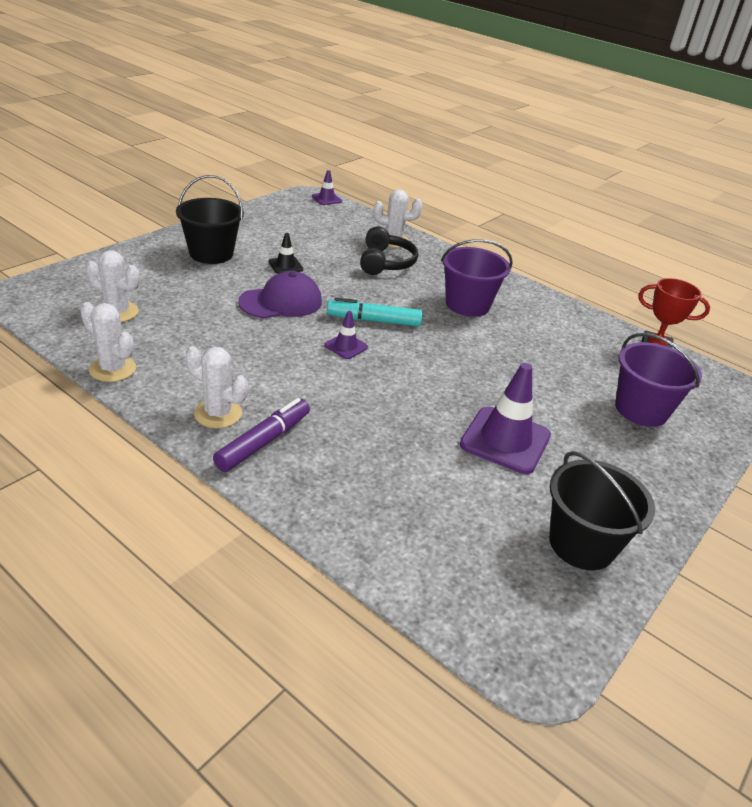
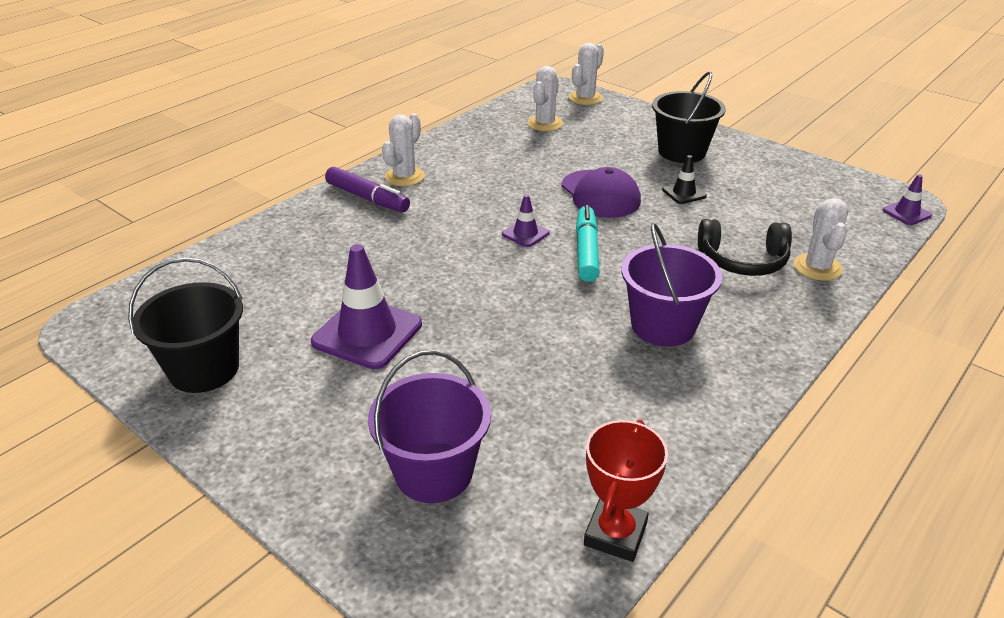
camera: 95 degrees right, 0 degrees up
(112, 369) = (459, 132): white cactus -> white cactus (585, 98)

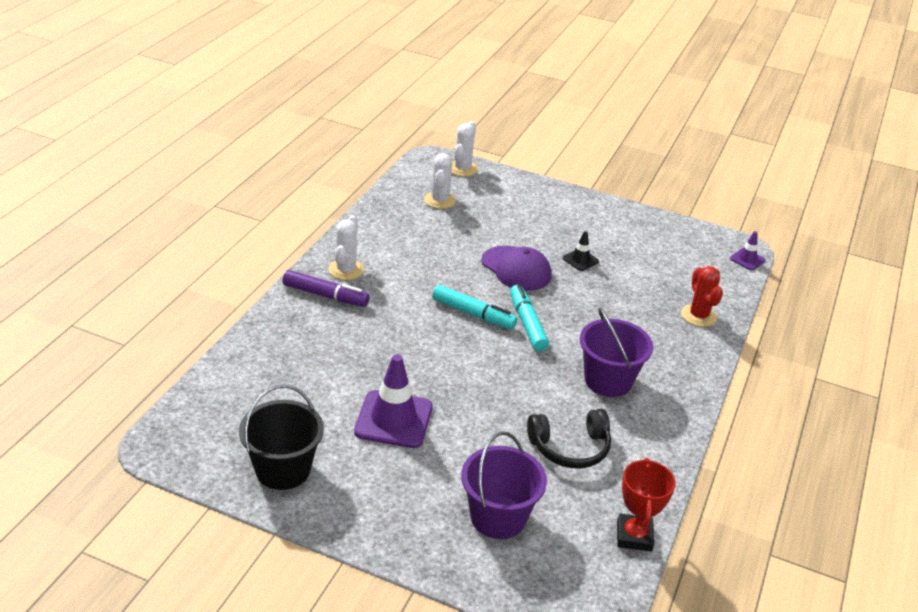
camera: 20 degrees left, 0 degrees up
(525, 234) = (473, 314): purple traffic cone -> turquoise marker
(681, 152) = (564, 219): black bucket -> none
(742, 260) = (645, 317): black headphones -> black headphones (570, 448)
(817, 267) = (698, 316): white cactus -> red cactus

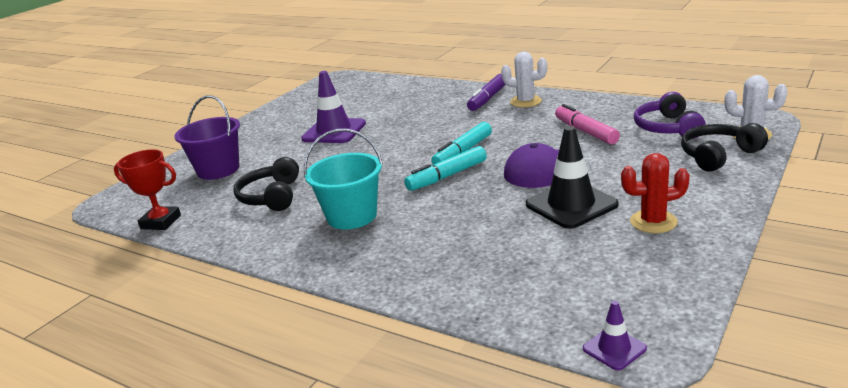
camera: 105 degrees right, 10 degrees down
(283, 469) = (301, 106): black bucket -> none
(438, 241) = (585, 132): none -> pink marker
(440, 200) = (667, 128): white cactus -> purple headphones
(498, 188) = (718, 155): none -> black headphones
(527, 323) = (447, 176): turquoise marker -> turquoise marker turned 150 degrees clockwise
(580, 260) = (571, 205): black traffic cone -> black traffic cone, size x1.98
(608, 380) = (352, 216): purple bucket -> turquoise bucket
(698, 316) = (458, 283): red cactus -> red cactus (653, 222)

